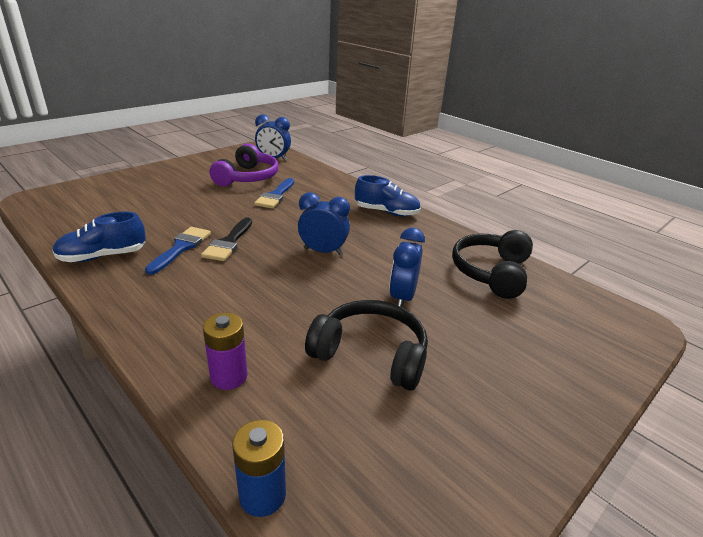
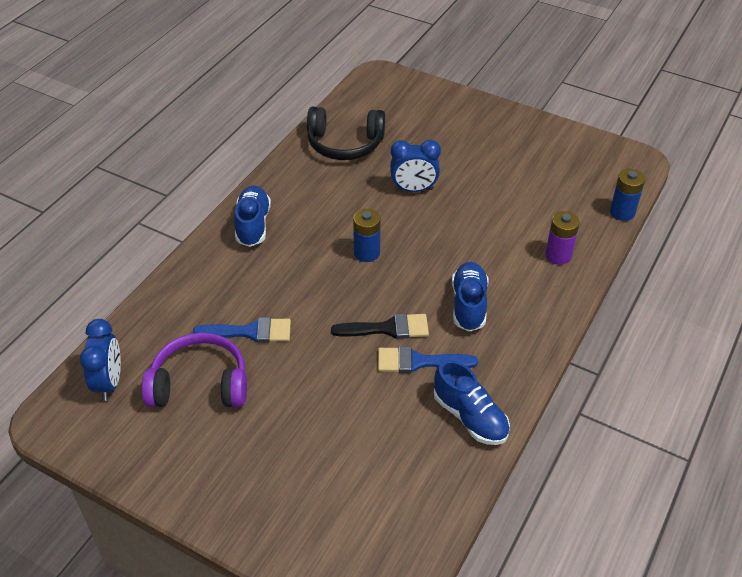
camera: 105 degrees left, 15 degrees up
(215, 288) = (469, 305): none -> blue shoe
(323, 251) = (367, 253): blue clock -> blue battery
(371, 354) = (491, 194): black headphones -> none

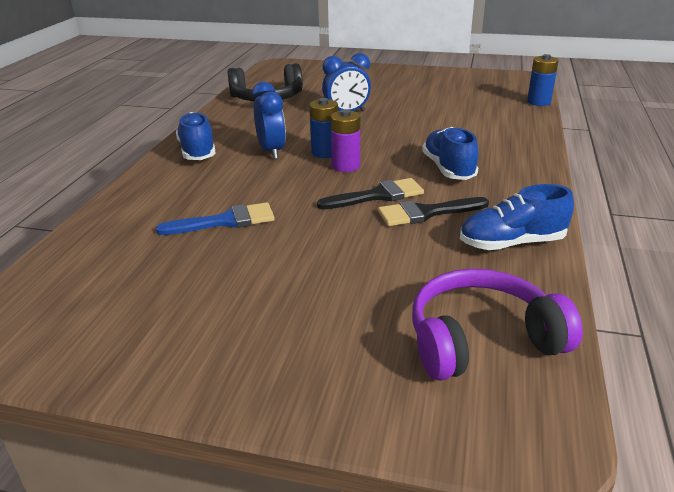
camera: 15 degrees left, 15 degrees down
(109, 382) = (55, 291): blue clock -> blue clock (271, 152)
(200, 384) = (179, 271): purple headphones -> purple headphones (481, 340)
(419, 361) = (426, 213): blue brush -> black brush
(470, 417) = (512, 243): blue shoe -> blue shoe turned 135 degrees clockwise
(558, 255) = (506, 130): purple battery -> purple battery (346, 166)

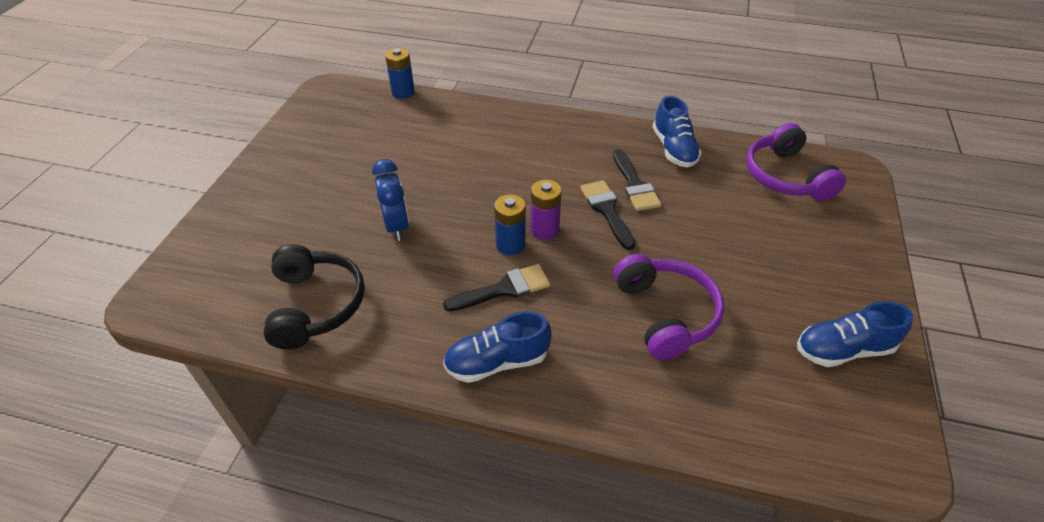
camera: 90 degrees left, 15 degrees up
(225, 221) = (666, 314): blue brush -> purple headphones
(271, 152) = (504, 289): blue clock -> black brush
(448, 169) = (553, 165): blue shoe -> blue shoe (843, 349)

